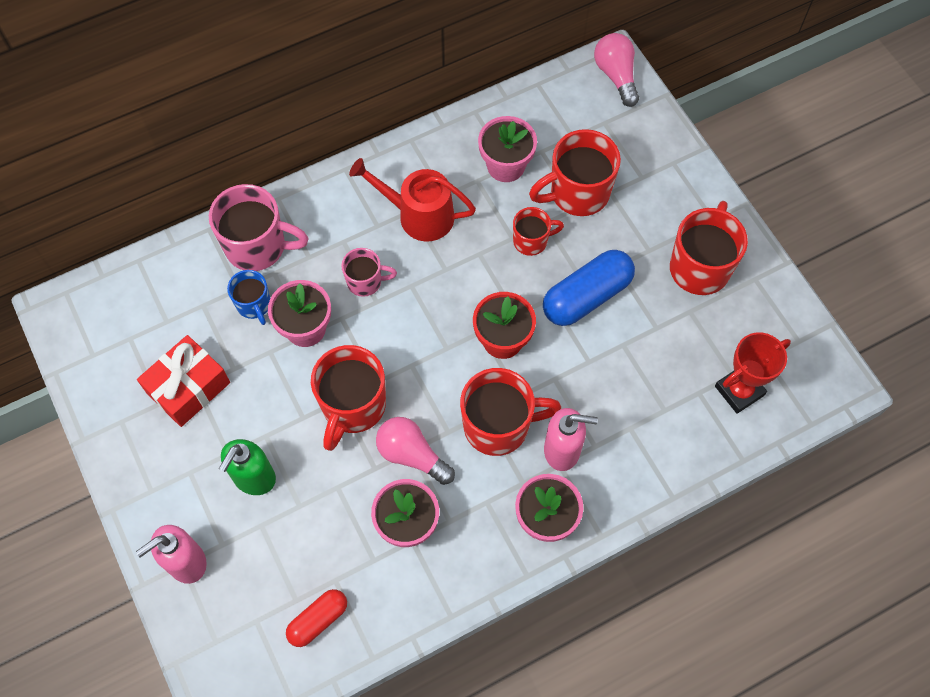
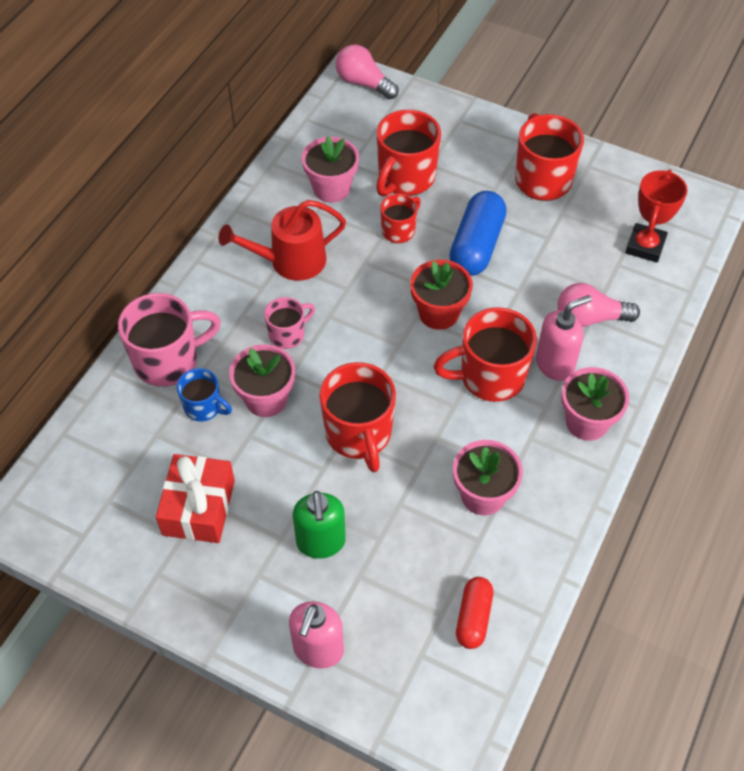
camera: 35 degrees left, 10 degrees down
(412, 455) = (440, 440): pink light bulb -> pink light bulb (590, 318)
(498, 426) = (490, 377): red mug -> red mug turned 150 degrees counterclockwise

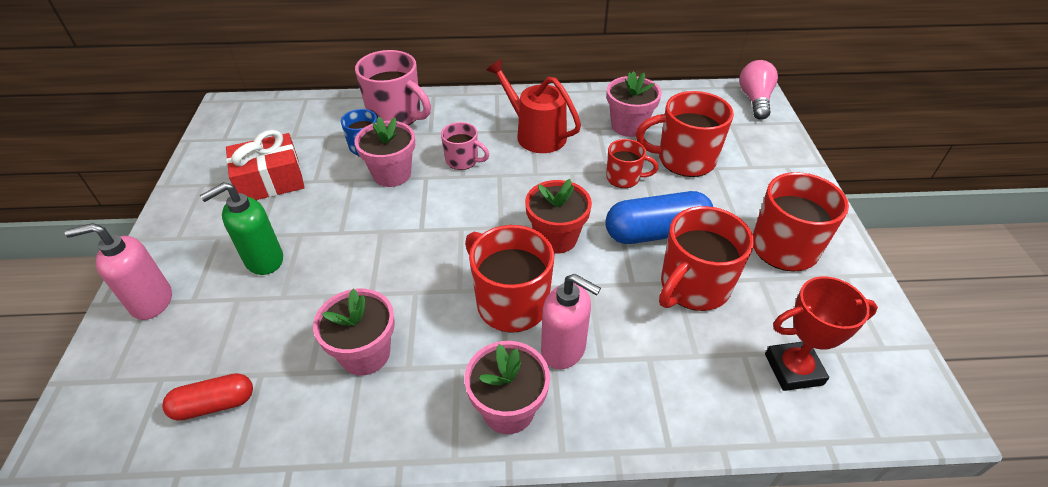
camera: 60 degrees right, 10 degrees down
(359, 434) = (388, 239): red mug -> red mug (693, 287)
(590, 318) = (648, 357): pink light bulb -> none

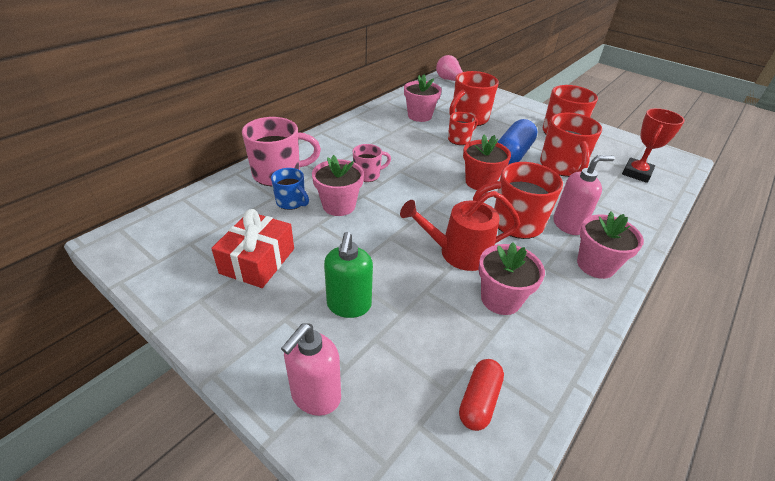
camera: 50 degrees left, 5 degrees down
(536, 134) = (382, 142): red watering can -> red watering can (459, 253)

